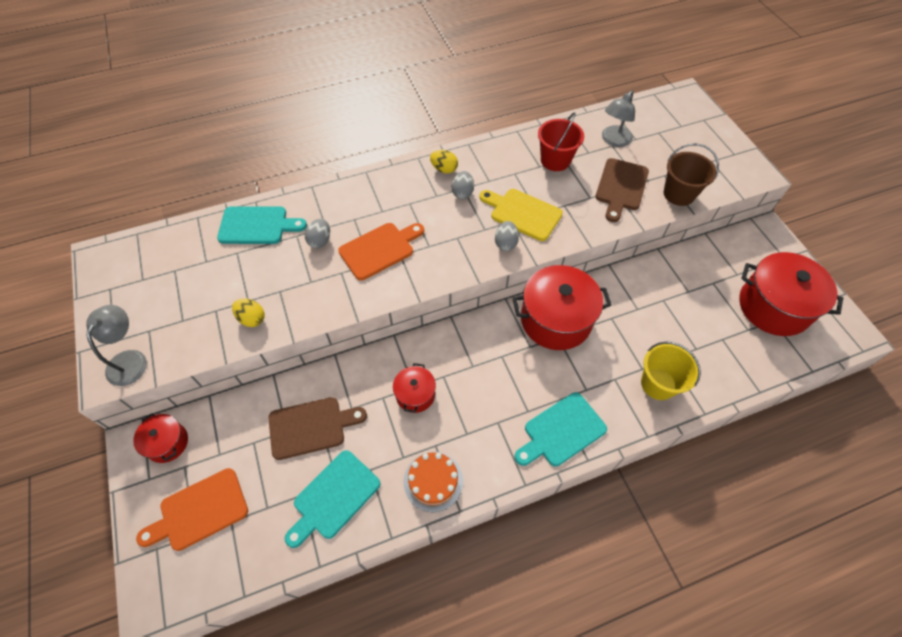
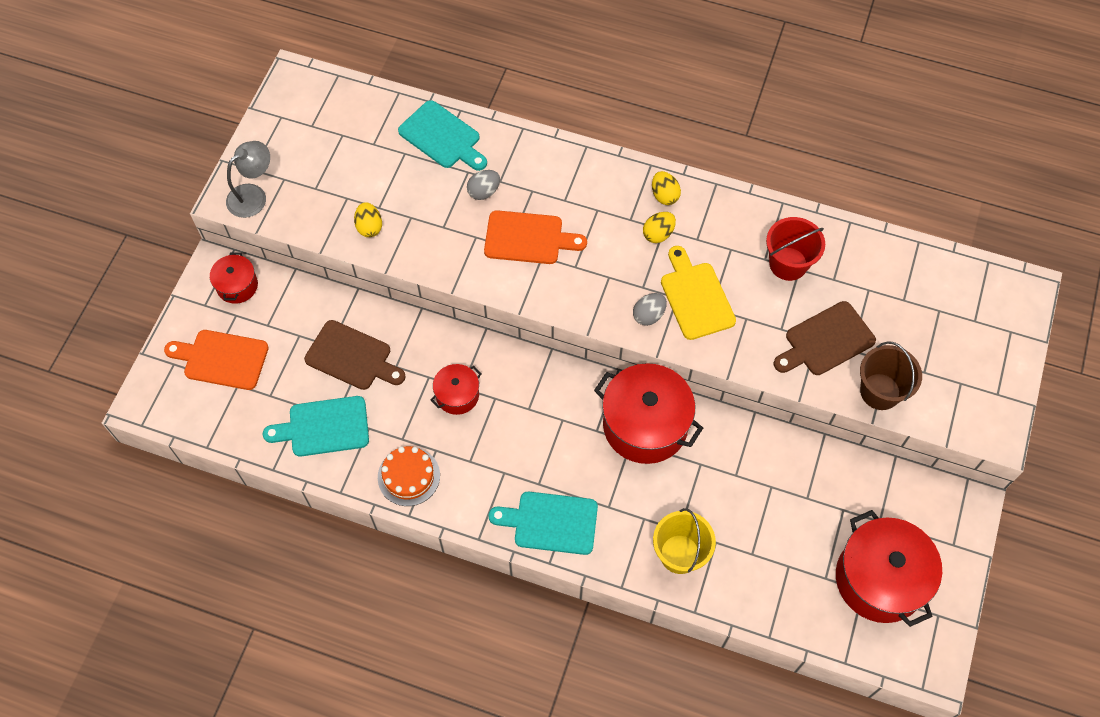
camera: 40 degrees right, 5 degrees up
(462, 193) = (658, 234): grey egg -> yellow egg
(613, 140) = (876, 285): grey lamp -> none

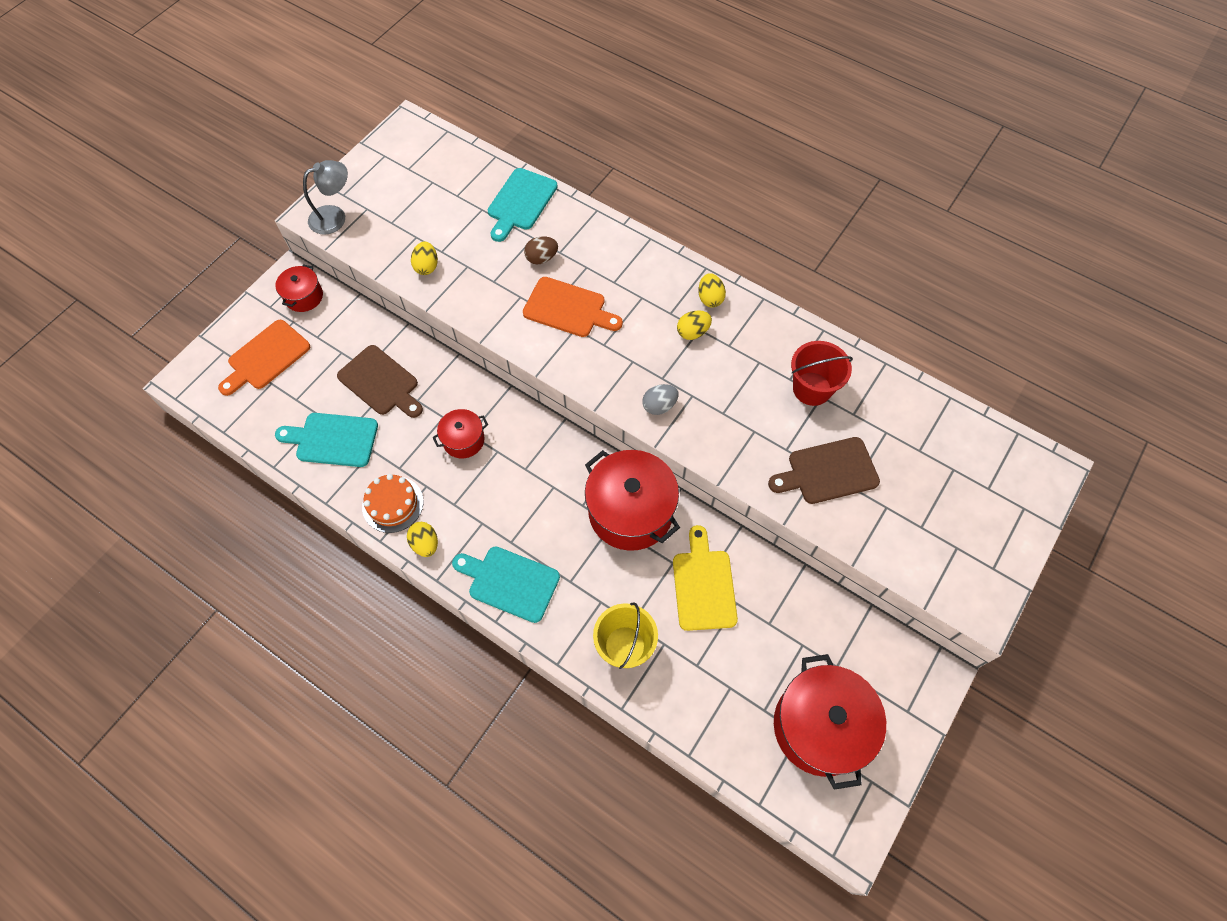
camera: 15 degrees right, 0 degrees up
(222, 359) = (266, 357): orange cutting board -> orange cutting board turned 75 degrees counterclockwise
(442, 137) = (520, 202): turquoise cutting board -> turquoise cutting board turned 60 degrees clockwise
(455, 507) = (425, 544): none -> yellow egg
(484, 192) = (541, 258): grey egg -> brown egg
(695, 297) = (710, 399): yellow cutting board -> yellow cutting board (703, 585)
(880, 391) = (869, 535): brown bucket -> none

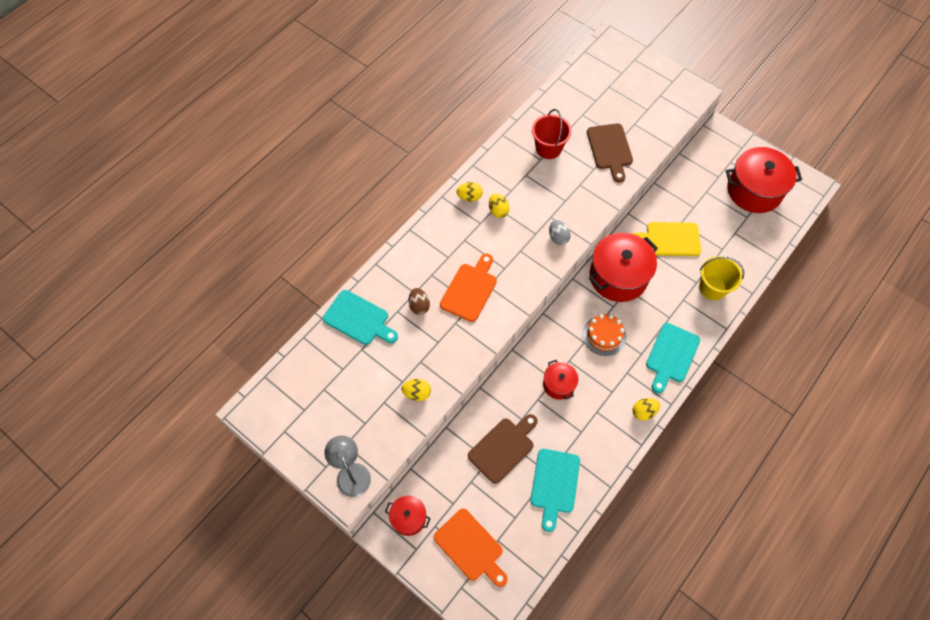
camera: 85 degrees left, 0 degrees up
(393, 504) = (611, 436): orange cake -> orange cake (604, 335)

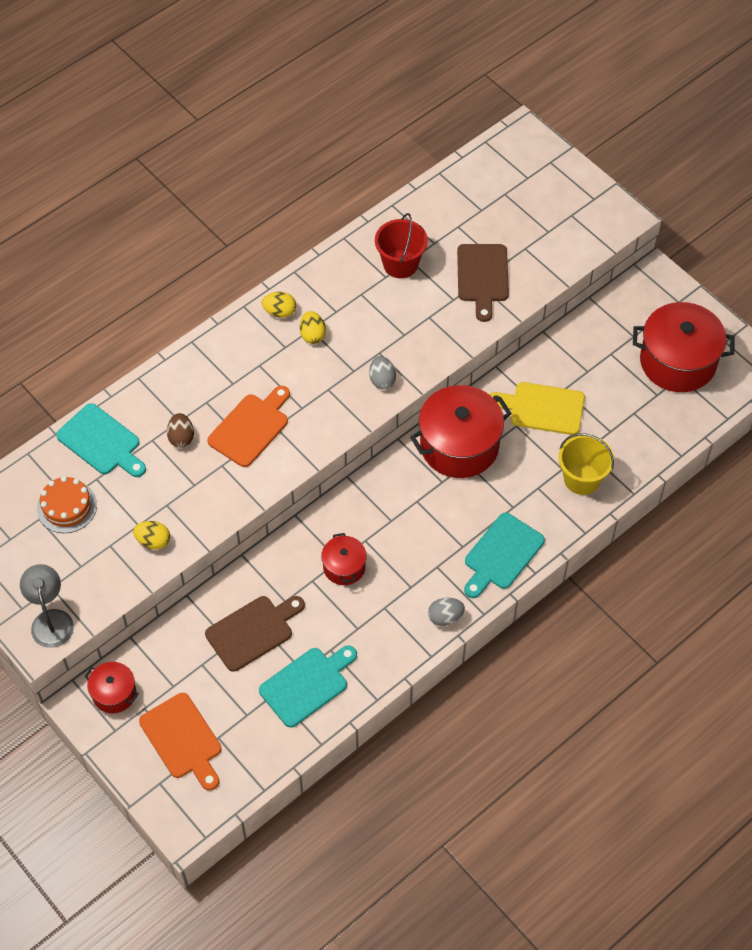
camera: 10 degrees right, 5 degrees down
(554, 484) = (307, 684): turquoise cutting board -> turquoise cutting board turned 150 degrees counterclockwise
(604, 335) = (420, 516): orange cake -> orange cake (67, 507)
(643, 412) = (445, 617): yellow egg -> grey egg

